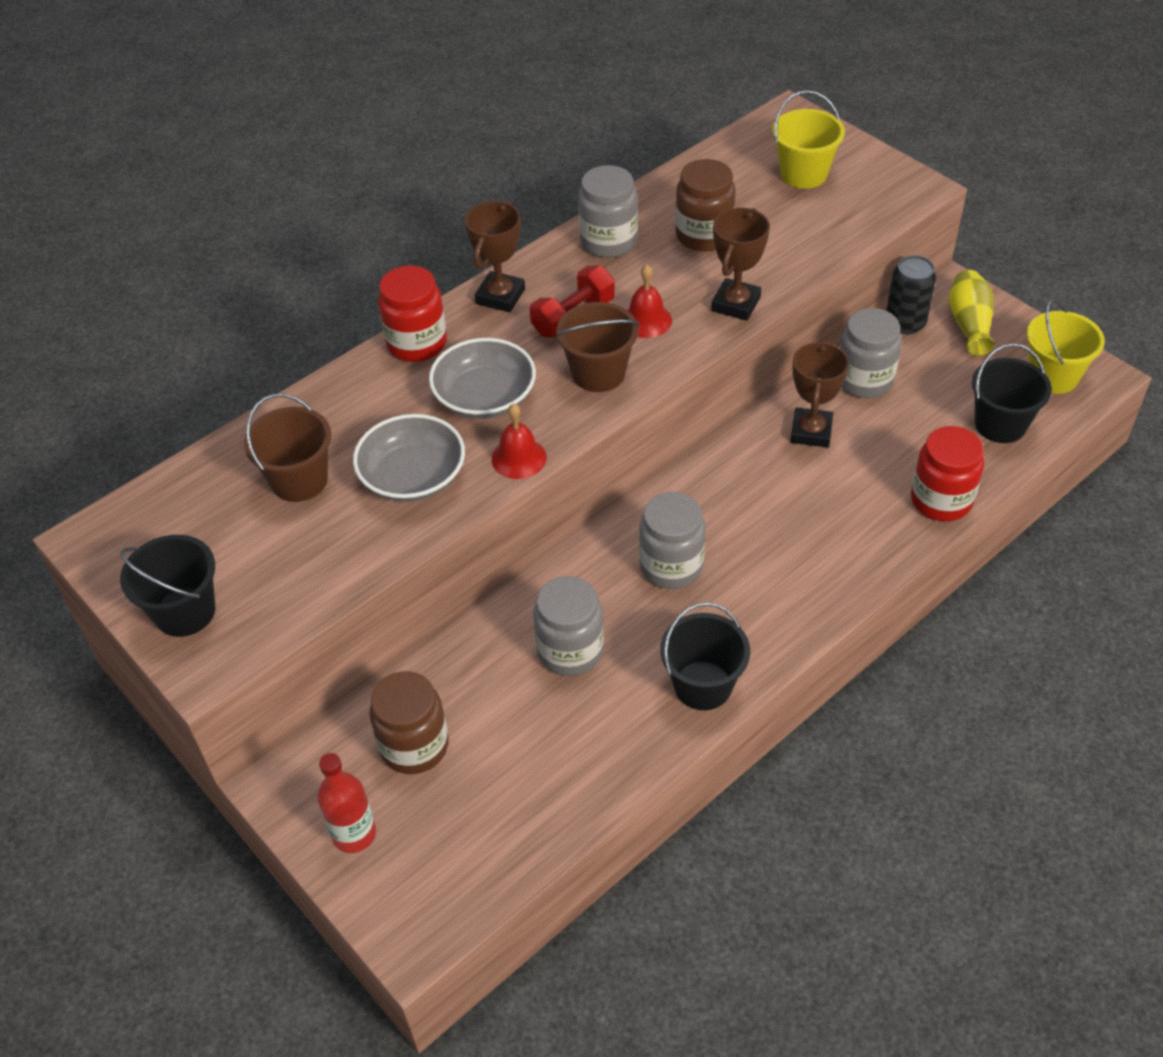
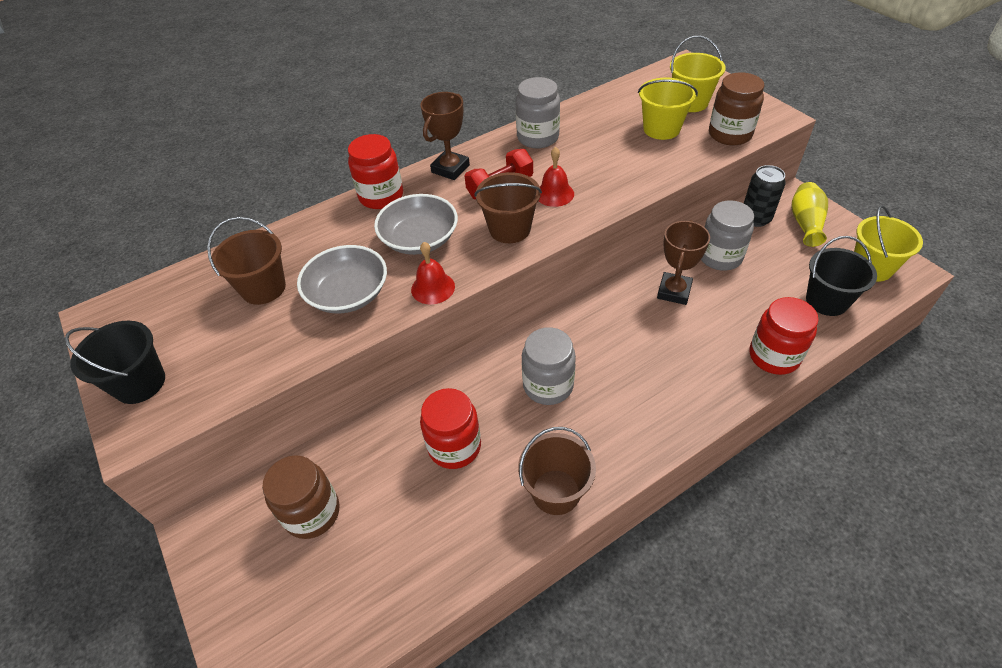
camera: 10 degrees right, 0 degrees up
(354, 834) = (242, 586): red bottle -> none
(570, 650) = (454, 446): grey jar -> red jar
(703, 685) = (556, 492): black bucket -> brown bucket
(704, 235) = (609, 138): brown jar -> brown jar (730, 134)
(735, 304) = (625, 187): brown trophy -> none
(770, 216) = (661, 129): none -> yellow bucket

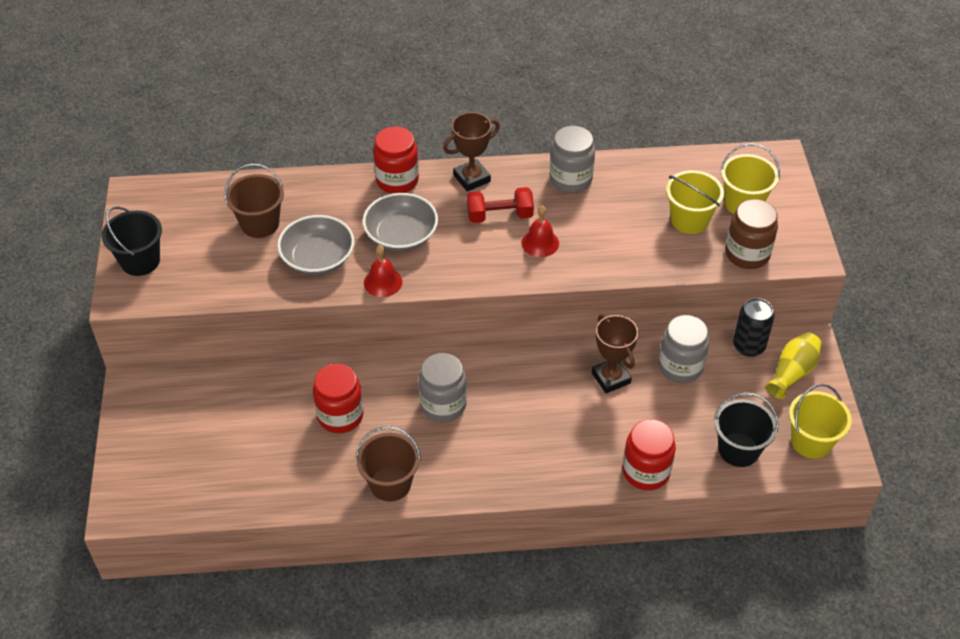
camera: 25 degrees right, 0 degrees up
(312, 513) = (213, 412): brown jar -> none
(510, 229) = (478, 259): brown bucket -> none
(674, 291) = (611, 378): brown trophy -> brown trophy turned 75 degrees counterclockwise

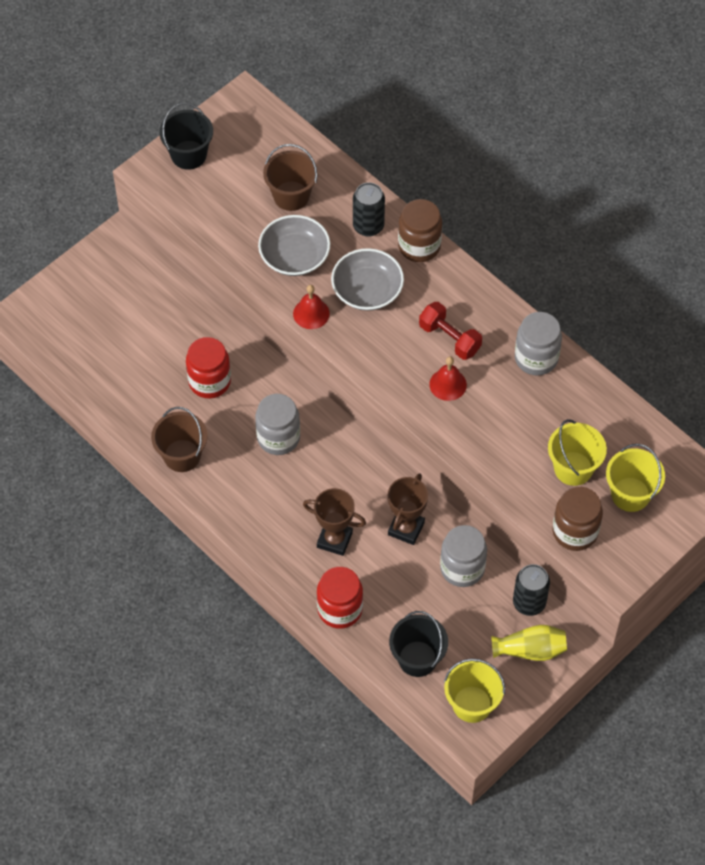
camera: 50 degrees right, 10 degrees up
(344, 197) = (368, 226): none -> black can
(397, 180) = (419, 246): red jar -> brown jar
(472, 178) = (470, 292): brown trophy -> brown trophy (334, 540)

